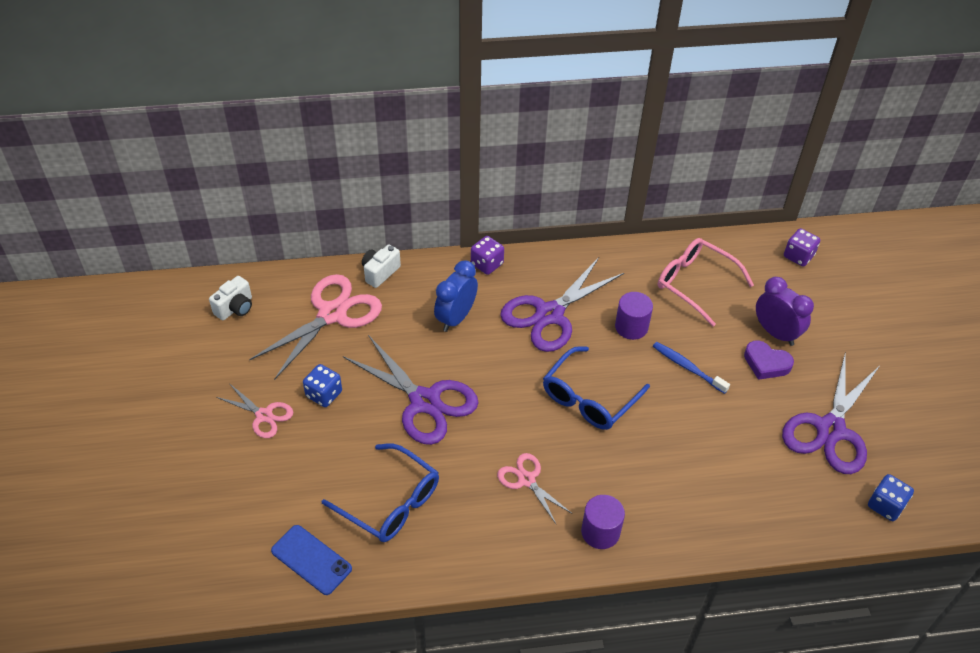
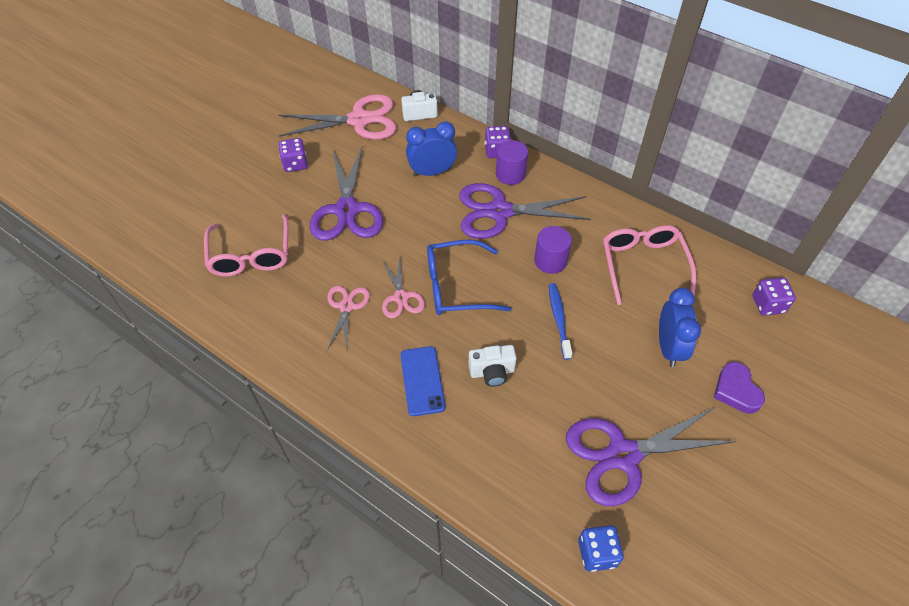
camera: 45 degrees right, 5 degrees up
(235, 308) = (310, 82): white camera -> white camera (492, 372)
(264, 415) = (249, 153): pink scissors -> pink scissors (401, 297)
(311, 560) = (170, 253): blue phone -> blue phone (422, 381)
(324, 394) = (295, 164): blue dice -> purple dice
(391, 502) = (251, 255): blue glasses -> pink glasses
(600, 532) = (350, 379): purple cylinder -> purple cylinder (510, 174)
(766, 363) = (630, 364): purple heart -> purple heart (736, 391)
(775, 333) = (668, 347): purple clock -> blue clock

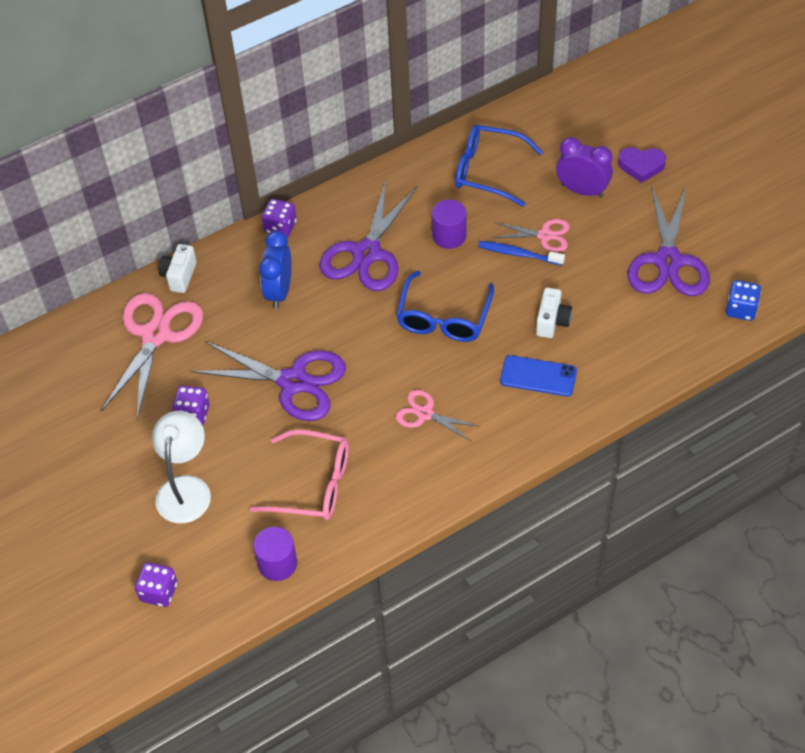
camera: 65 degrees left, 0 degrees up
(226, 183) = (186, 488): none -> white lamp
(401, 297) = (435, 366): pink scissors -> pink scissors (545, 235)
(510, 174) = (320, 227): purple cylinder -> purple cylinder (277, 563)
(643, 265) = (488, 171): pink glasses -> blue glasses
(668, 347) = (582, 190): blue clock -> purple clock
(768, 304) = (570, 108): purple dice -> purple dice (159, 592)

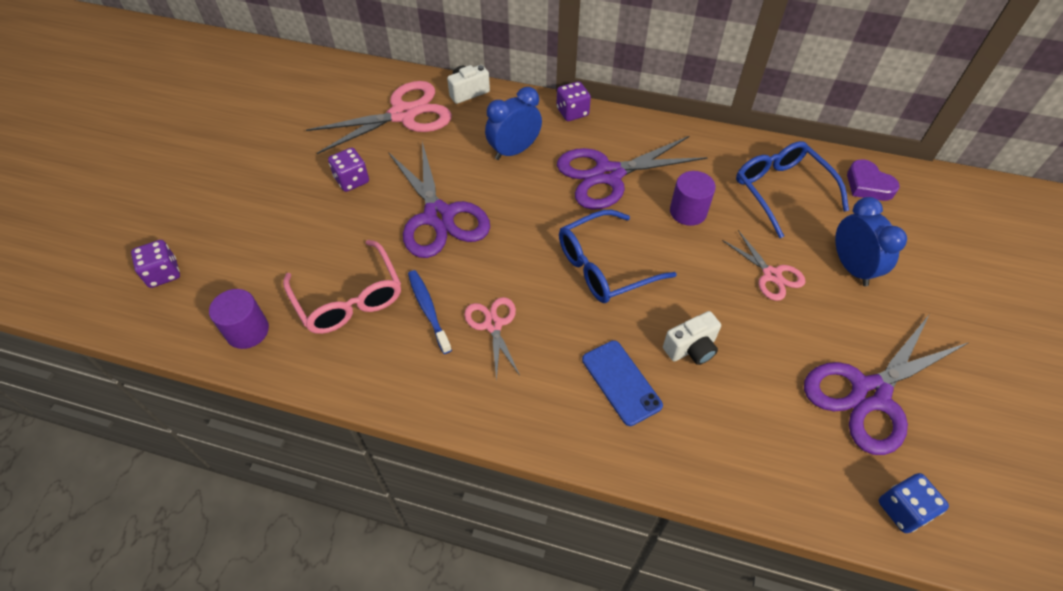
camera: 45 degrees right, 0 degrees up
(186, 488) = (277, 223): white lamp -> none
(518, 254) = (729, 271): blue toothbrush -> blue toothbrush (428, 310)
(582, 190) = (851, 267): purple clock -> blue clock
(641, 166) = (937, 291): purple heart -> purple heart (868, 185)

